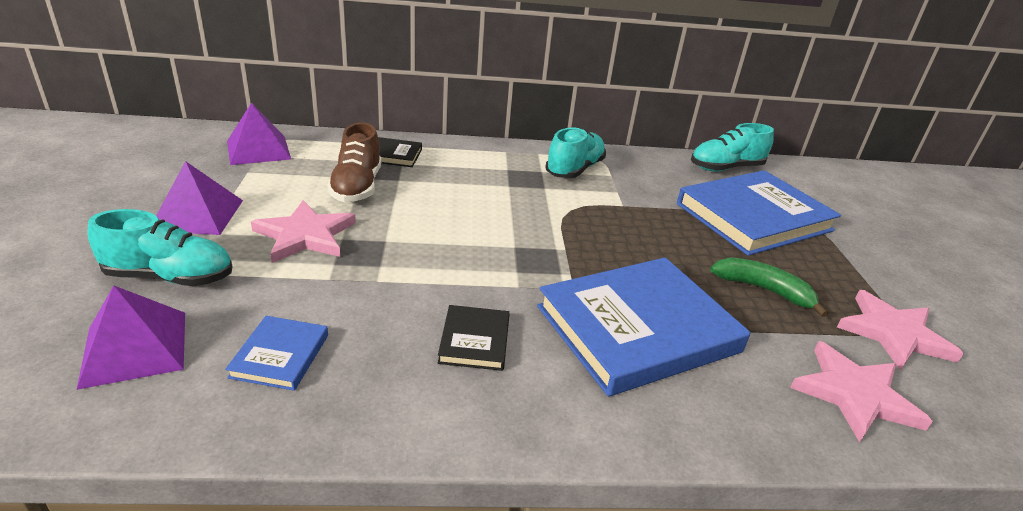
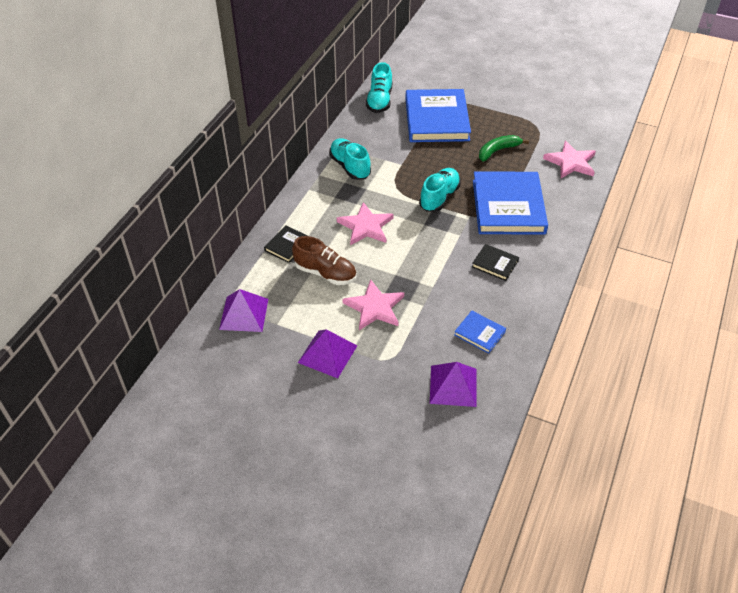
camera: 60 degrees left, 15 degrees up
(170, 277) = (394, 370): turquoise shoe -> turquoise shoe (439, 197)
(893, 333) = (542, 128): pink star -> pink star (365, 226)

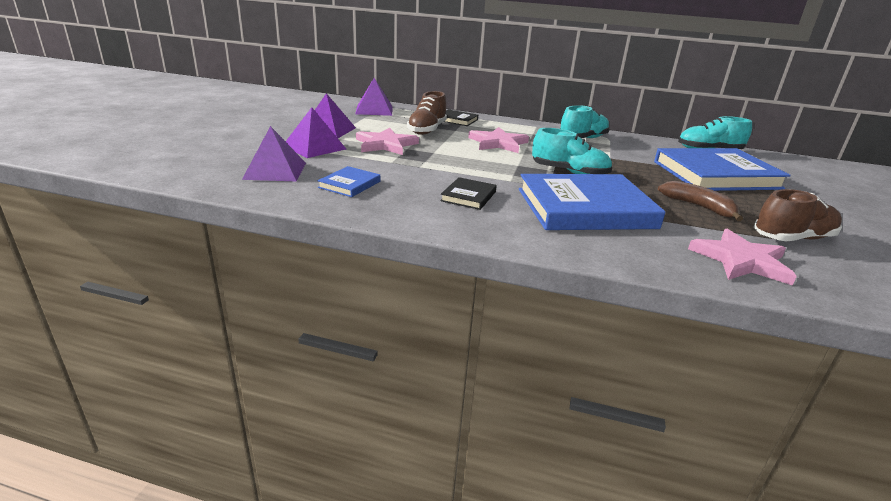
camera: 80 degrees right, 20 degrees down
(386, 362) = (314, 147): none -> purple pyramid
(498, 151) = (698, 206): green banana -> brown banana
(539, 130) = (792, 238): none -> brown shoe

